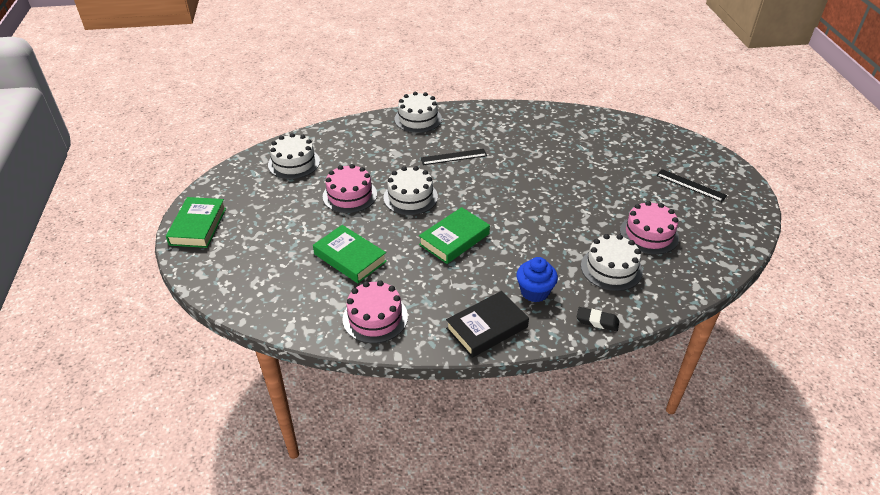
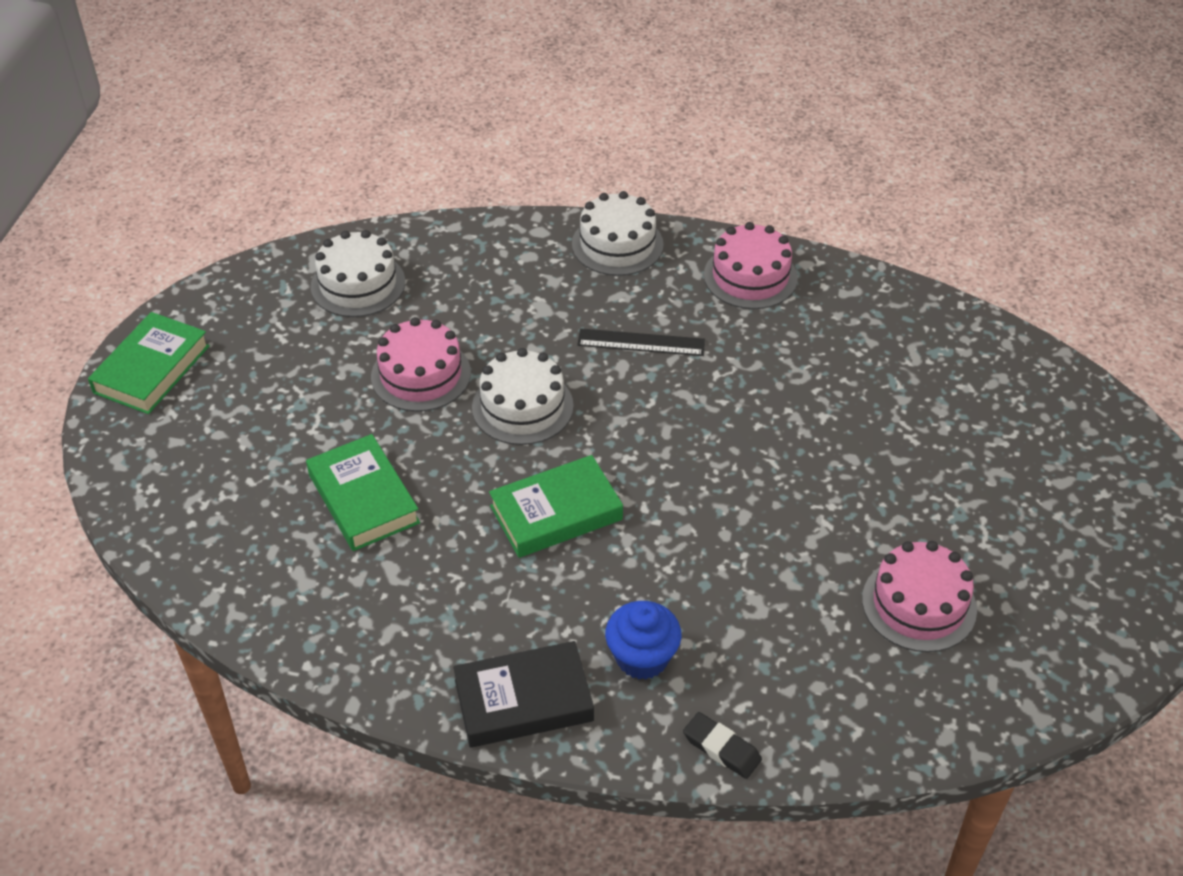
camera: 20 degrees right, 5 degrees up
(375, 317) = (350, 623): pink cake -> pink cake (750, 276)
(611, 268) = (806, 653): white cake -> none
(690, 185) = (1065, 523): black ruler -> none

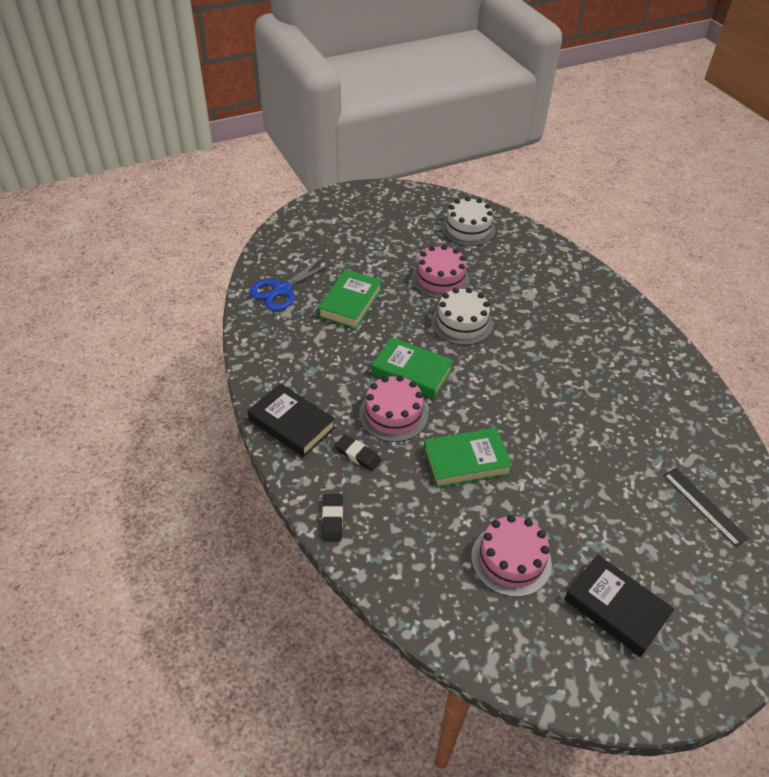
camera: 50 degrees right, 0 degrees up
(152, 369) = (349, 202): green book -> green book (466, 461)
(252, 560) = (282, 290): none -> blue scissors
(617, 244) = (606, 296): white cake -> none
(641, 343) = (553, 341): black ruler -> black ruler (704, 506)
(642, 657) = (357, 455): blue cupcake -> black eraser
(750, 276) = (653, 358): pink cake -> pink cake (393, 414)
(1046, 554) = (616, 608): none -> black book

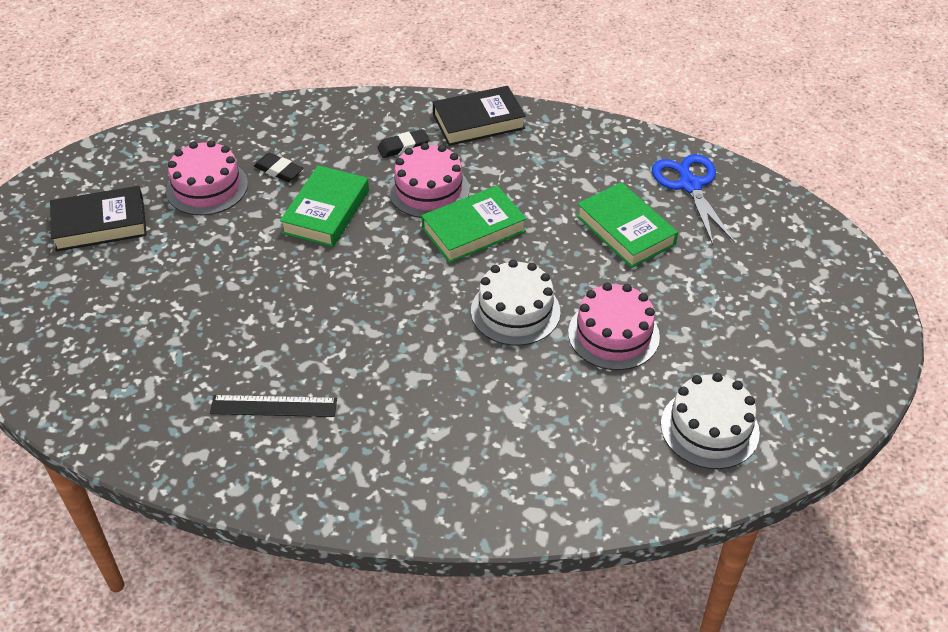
camera: 125 degrees right, 0 degrees up
(332, 519) = (352, 106): black eraser -> black eraser (279, 170)
(704, 506) = (98, 355): black ruler -> black ruler (273, 406)

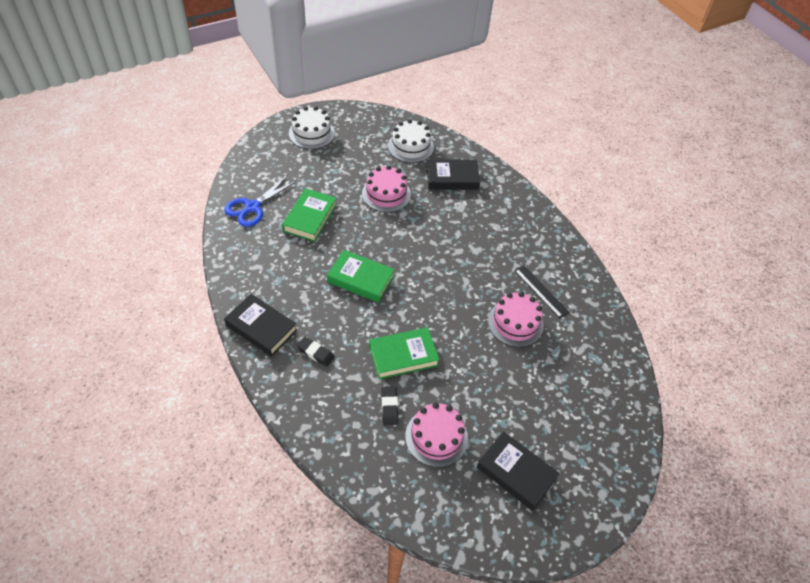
camera: 130 degrees left, 5 degrees up
(429, 190) = (345, 317): pink cake -> pink cake (515, 323)
(515, 311) = (403, 234): white cake -> white cake (311, 133)
(588, 441) = (452, 178): none -> black book

